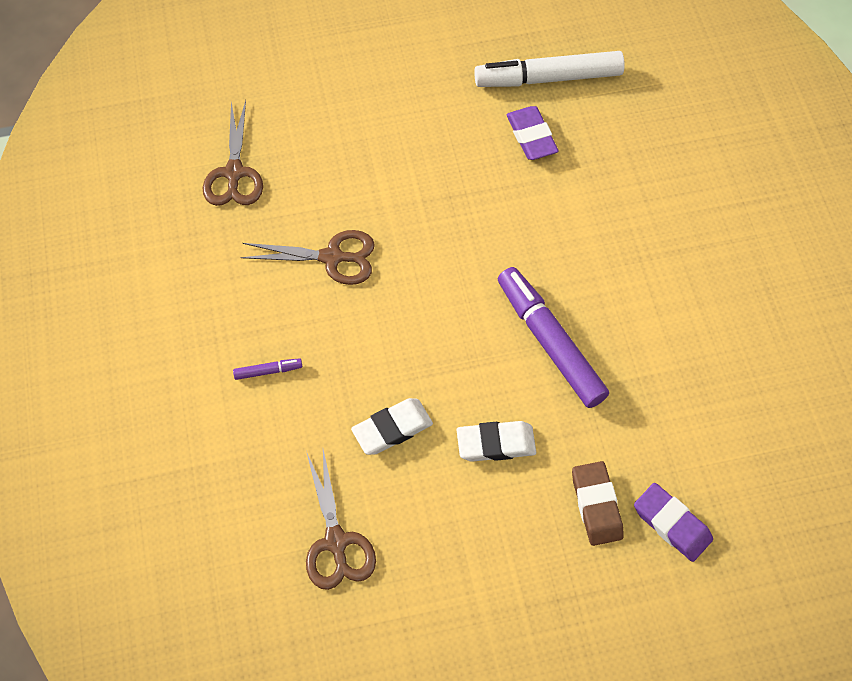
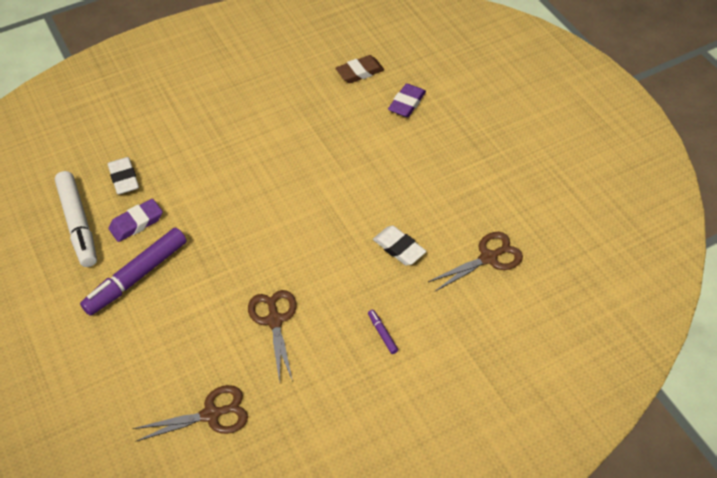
camera: 105 degrees left, 10 degrees down
(496, 444) = (388, 192): white eraser -> white eraser (124, 178)
(550, 343) = (306, 179): purple marker -> purple marker (137, 276)
(596, 505) = (409, 137): brown eraser -> brown eraser (360, 72)

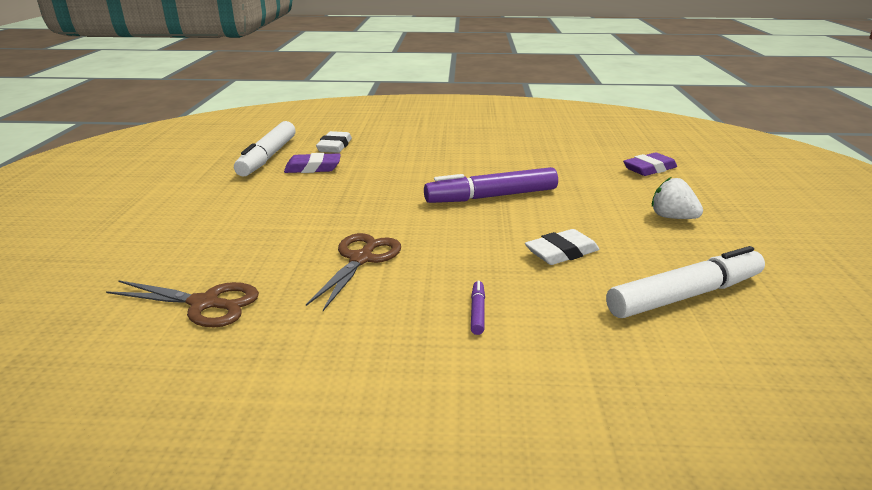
camera: 30 degrees right, 25 degrees down
(137, 276) = (272, 194): purple marker -> purple marker (492, 196)
(360, 72) = (611, 144): brown eraser -> none
(399, 248) = (561, 253): white eraser -> white eraser turned 75 degrees clockwise
(449, 170) = (672, 217): none -> white strawberry
(488, 258) = (684, 295): brown scissors -> white marker

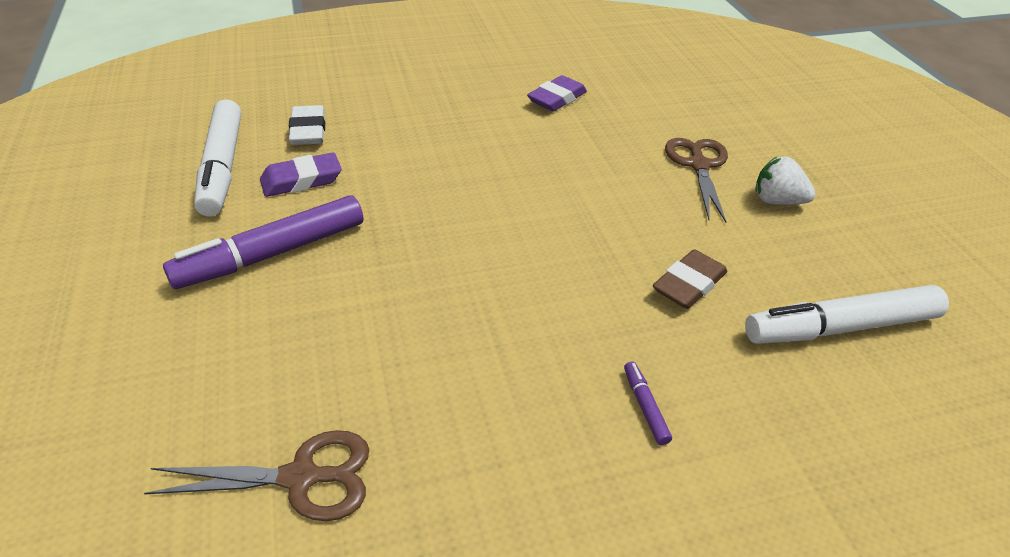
camera: 20 degrees left, 15 degrees up
(361, 259) = (462, 346): brown scissors -> brown scissors (698, 165)
(492, 196) = (564, 199): purple marker -> purple marker (273, 253)
(561, 253) = (689, 284): white eraser -> brown eraser
(649, 169) = (717, 119): purple eraser -> purple eraser (557, 99)
(684, 295) = (841, 327): white marker -> white marker turned 150 degrees counterclockwise

